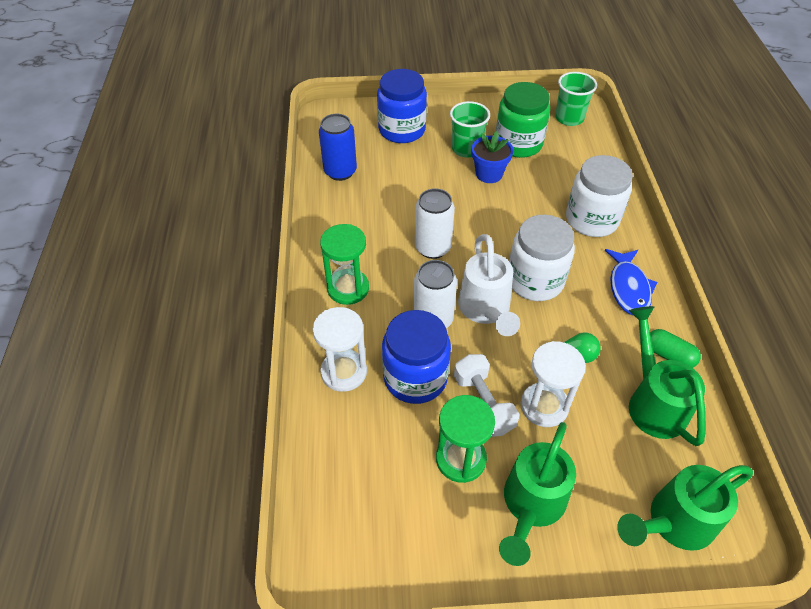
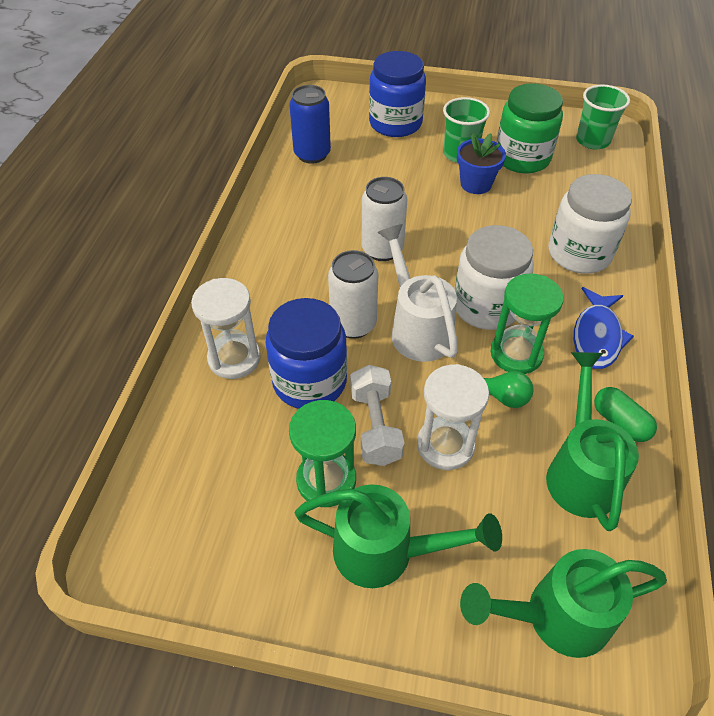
camera: 15 degrees right, 0 degrees up
(348, 288) = (273, 273): green hourglass -> green hourglass (516, 354)
(486, 311) = (417, 327): white watering can -> white watering can turned 150 degrees clockwise
(530, 506) = (387, 553): green watering can -> green watering can turned 120 degrees counterclockwise

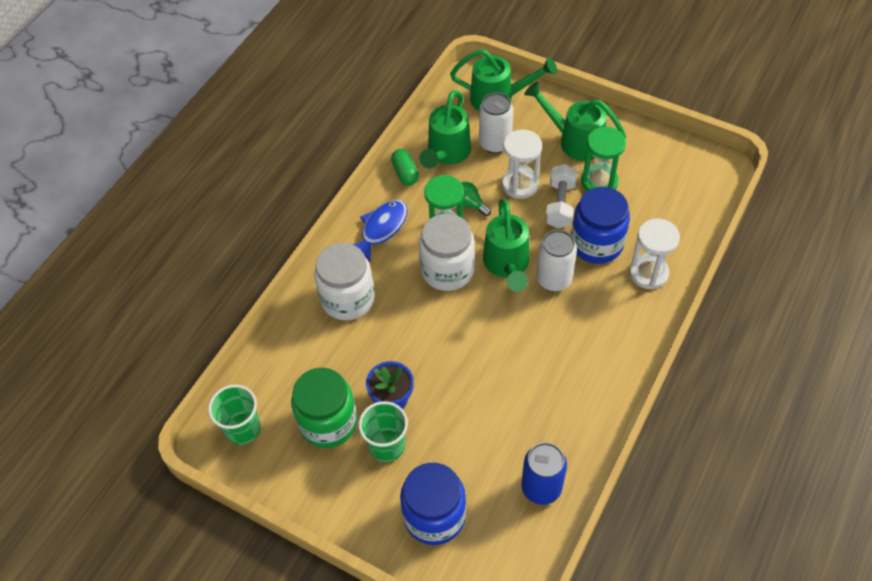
camera: 160 degrees left, 5 degrees up
(382, 249) = (508, 343): white can -> white can (495, 143)
(417, 327) = (507, 265): white watering can -> green watering can

